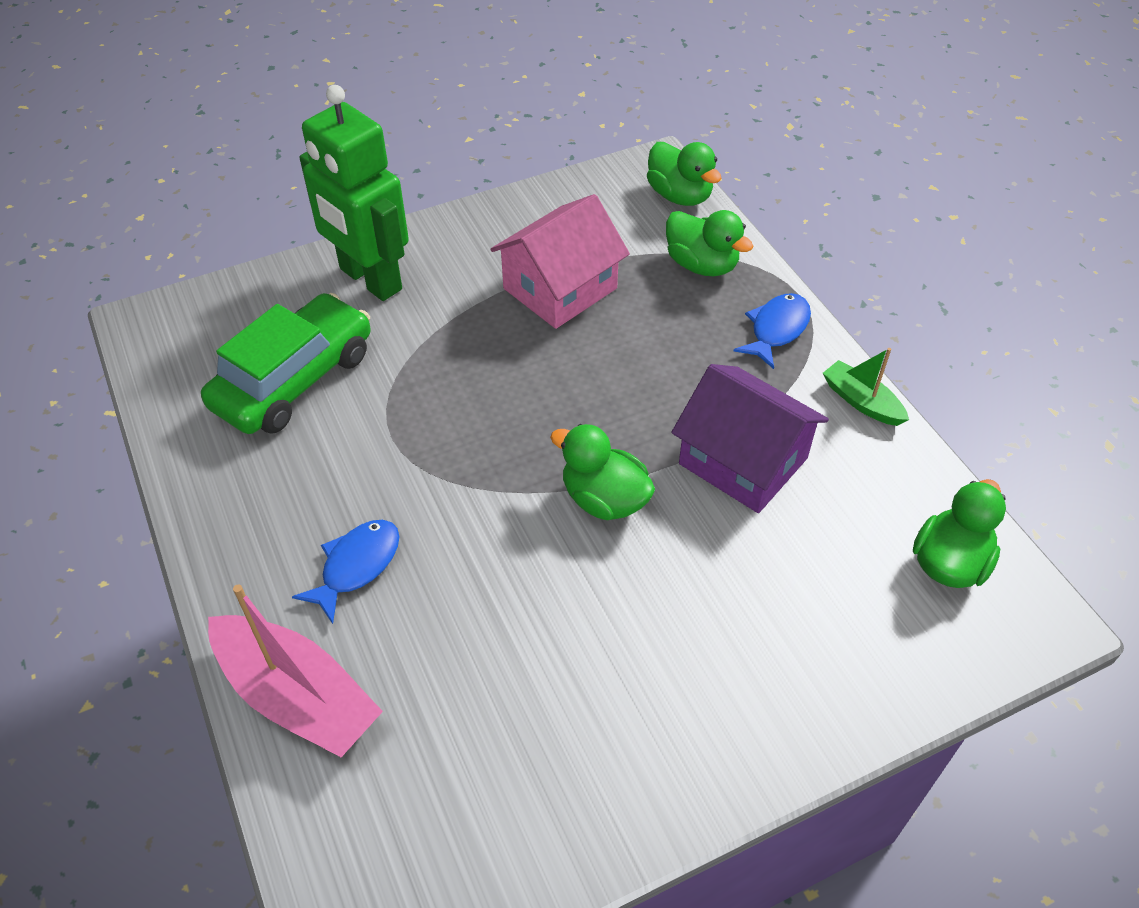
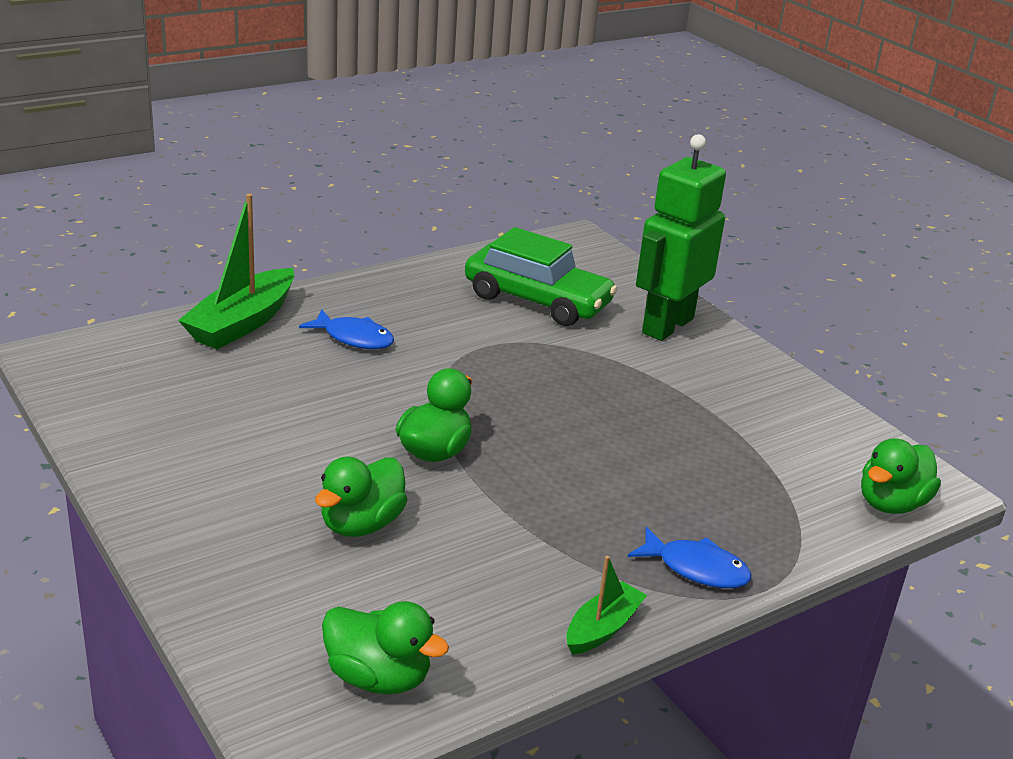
camera: 80 degrees right, 20 degrees down
(297, 696) = (242, 323): pink boat -> green boat
(560, 288) = (699, 424): pink house -> none
(701, 265) = (779, 517): green duck -> green duck (361, 524)
(743, 461) = (496, 535): purple house -> none

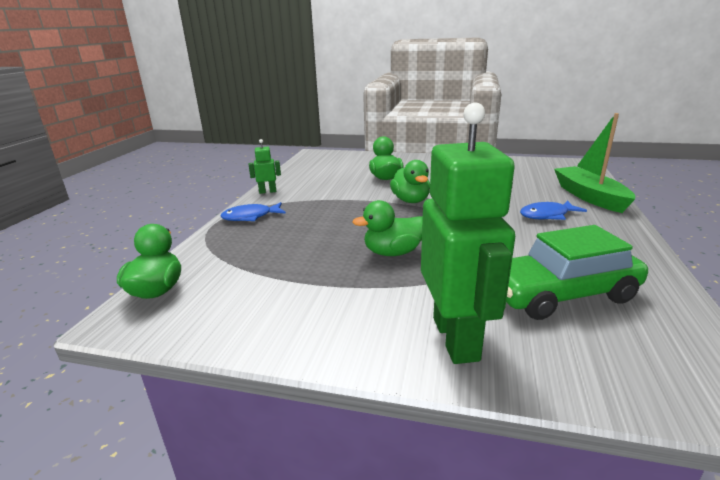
camera: 140 degrees right, 5 degrees down
(378, 677) = (317, 164): green duck -> green duck (393, 252)
(602, 628) = (267, 191): green boat -> green robot

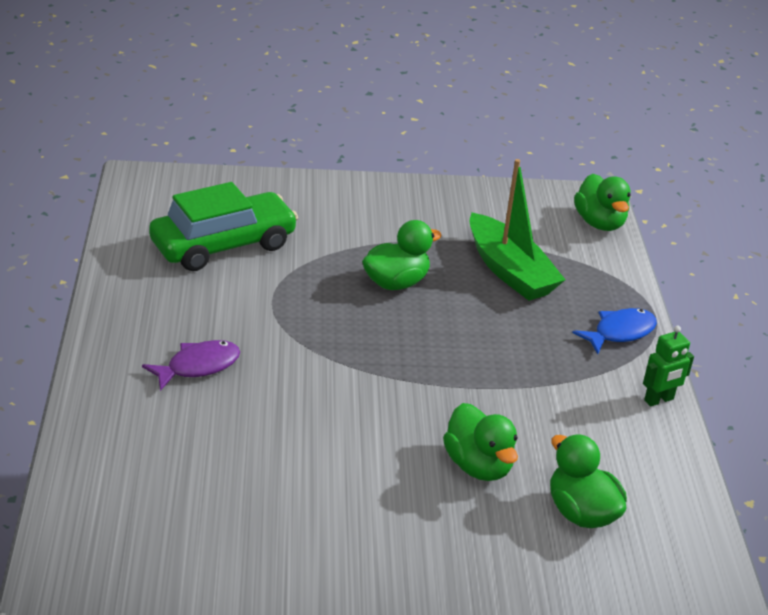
camera: 160 degrees right, 10 degrees up
(410, 200) = (406, 390): green duck -> green duck (581, 513)
(456, 338) = (317, 203): green robot -> none
(547, 215) = (198, 366): blue fish -> purple fish
(589, 196) = (111, 423): green boat -> green boat (510, 271)

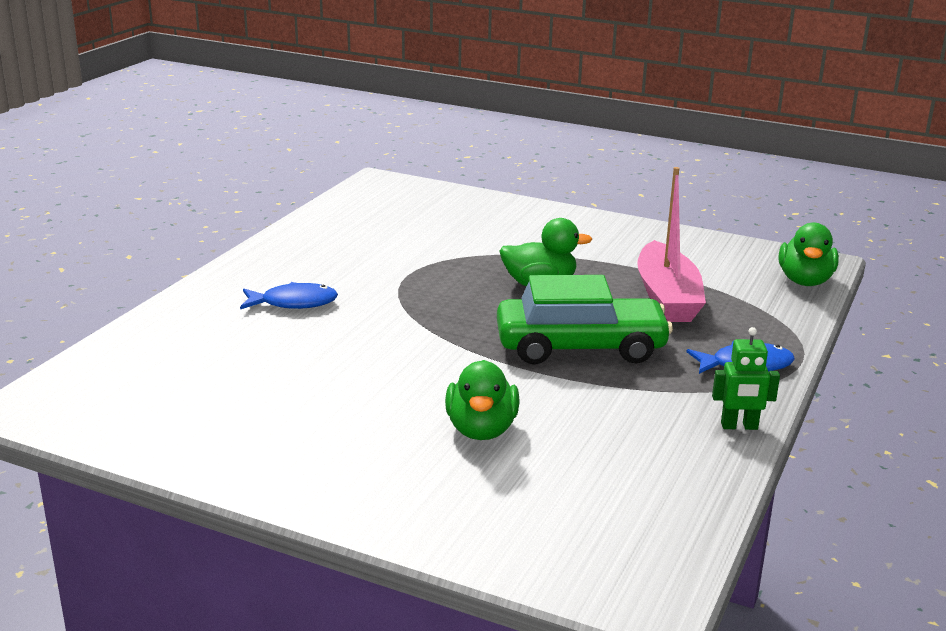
camera: 30 degrees right, 10 degrees down
(198, 366) = (293, 303): purple fish -> blue fish
(223, 245) = (405, 232): green car -> green car (580, 347)
(510, 271) = (667, 297): green boat -> pink boat
(581, 513) = (555, 493): green duck -> none

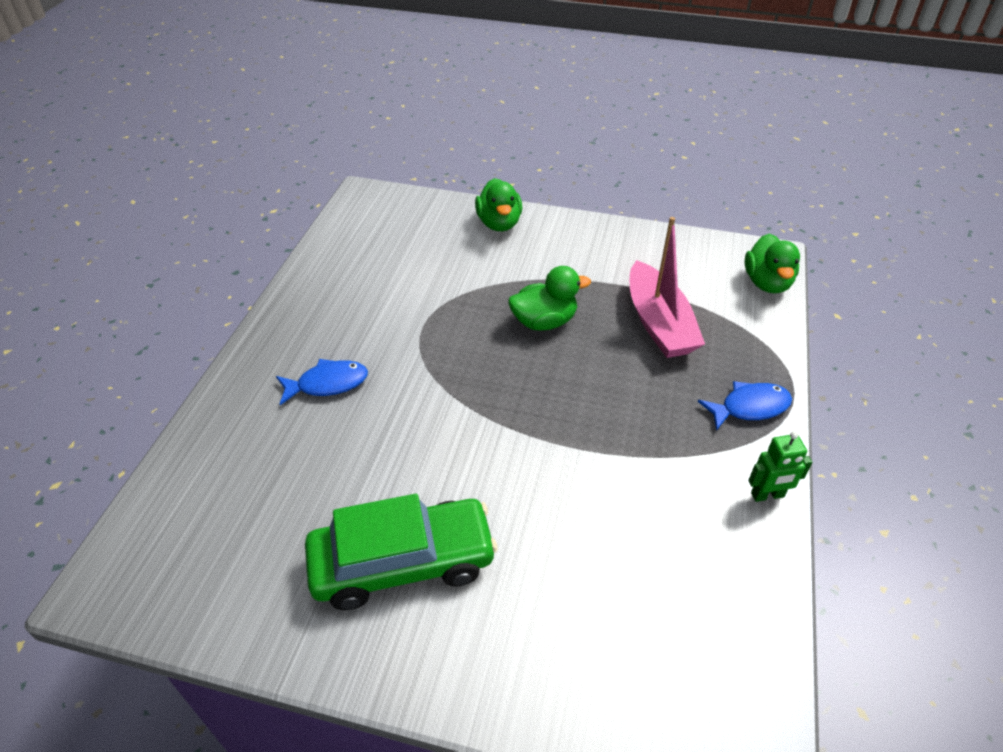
camera: 10 degrees left, 20 degrees up
(481, 429) = (546, 542): green duck -> green duck (499, 223)
(580, 347) = (603, 406): green car -> green car (403, 563)

